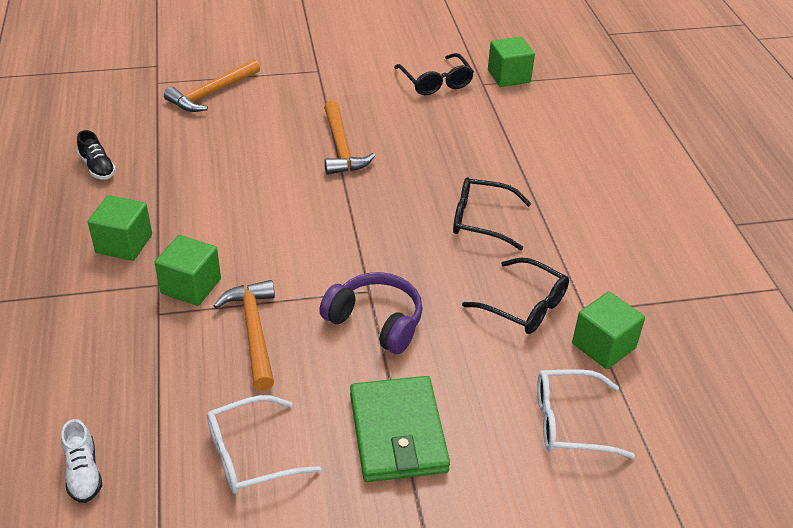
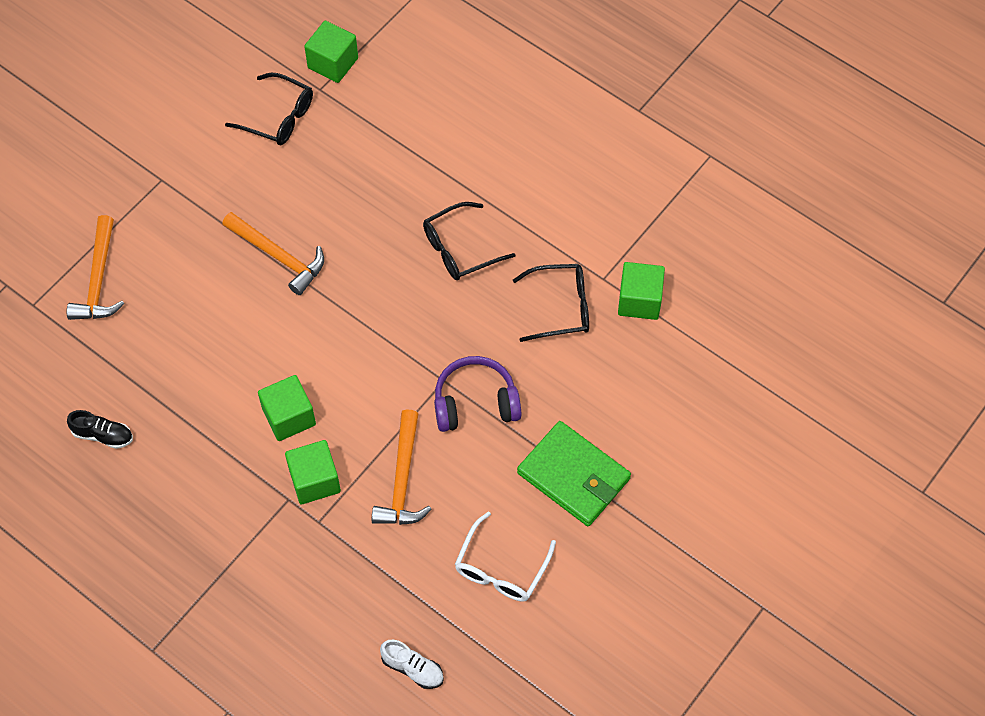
camera: 40 degrees left, 20 degrees up
(124, 244) = (219, 486): green cube -> green cube (289, 417)
(254, 332) = (402, 480): orange hammer -> orange hammer turned 120 degrees counterclockwise
(570, 422) = (668, 380): white glasses -> none

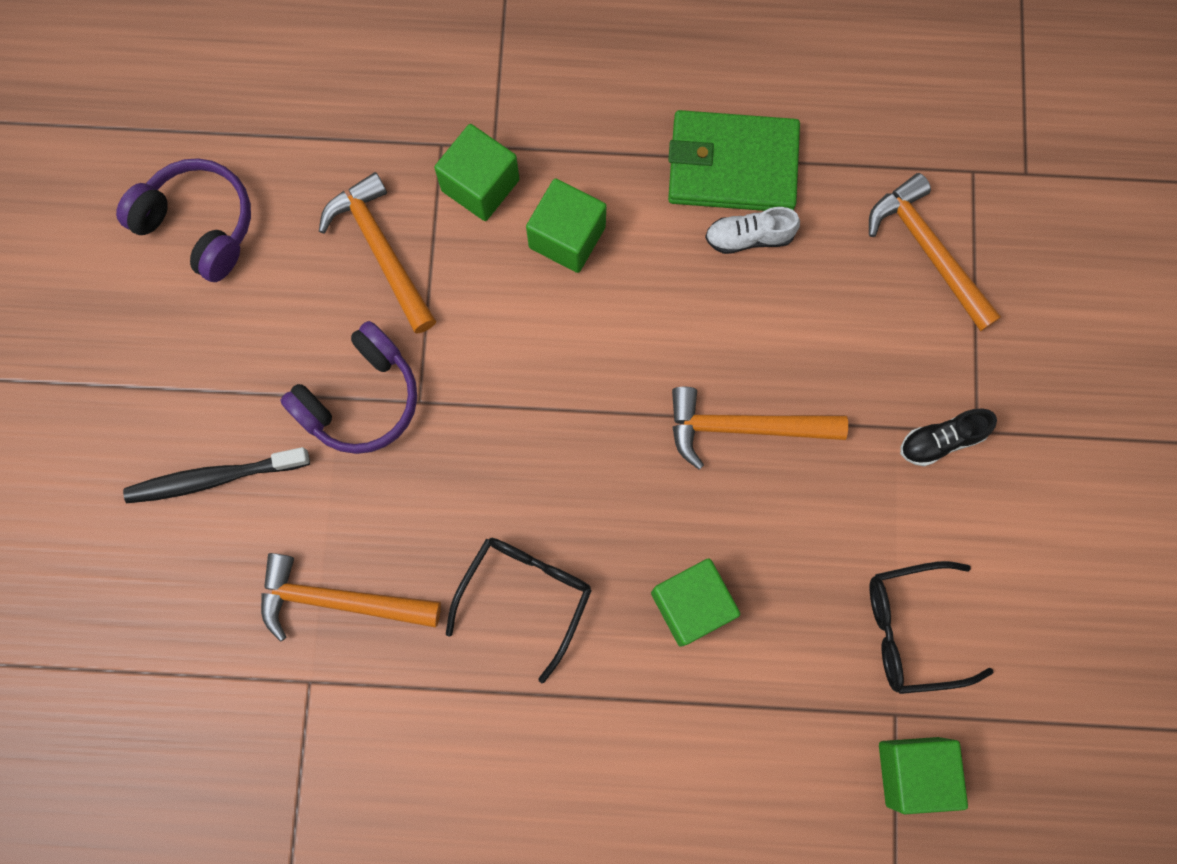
camera: 145 degrees right, 15 degrees up
(103, 435) = (755, 82): black shoe -> black shoe (941, 440)
(412, 668) = (226, 62): white shoe -> white shoe (749, 237)
(501, 568) = (199, 225): white glasses -> purple headphones
(560, 307) = (339, 600): black glasses -> orange hammer
(574, 476) = (182, 385): green wallet -> green wallet (732, 165)
(588, 412) = (214, 478): none -> black toothbrush
(639, 300) = (241, 681): green cube -> green cube (691, 605)

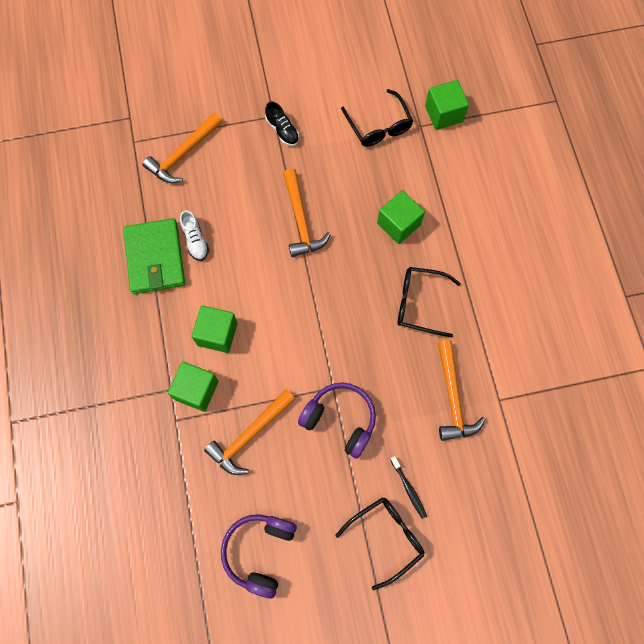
camera: 105 degrees left, 5 degrees down
(152, 420) = (386, 537): none -> black glasses
(214, 478) = (408, 489): black toothbrush -> black toothbrush, size x0.61

